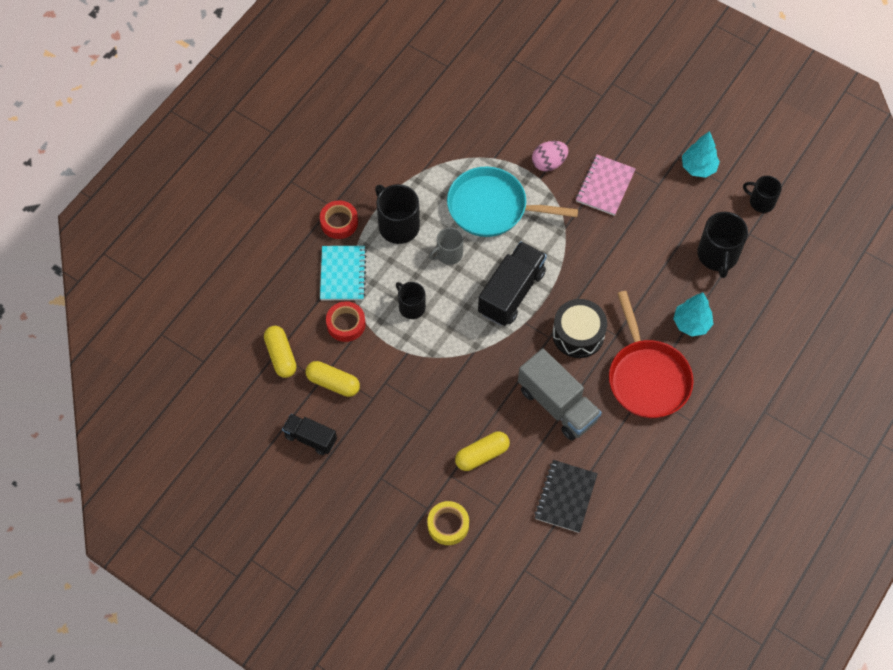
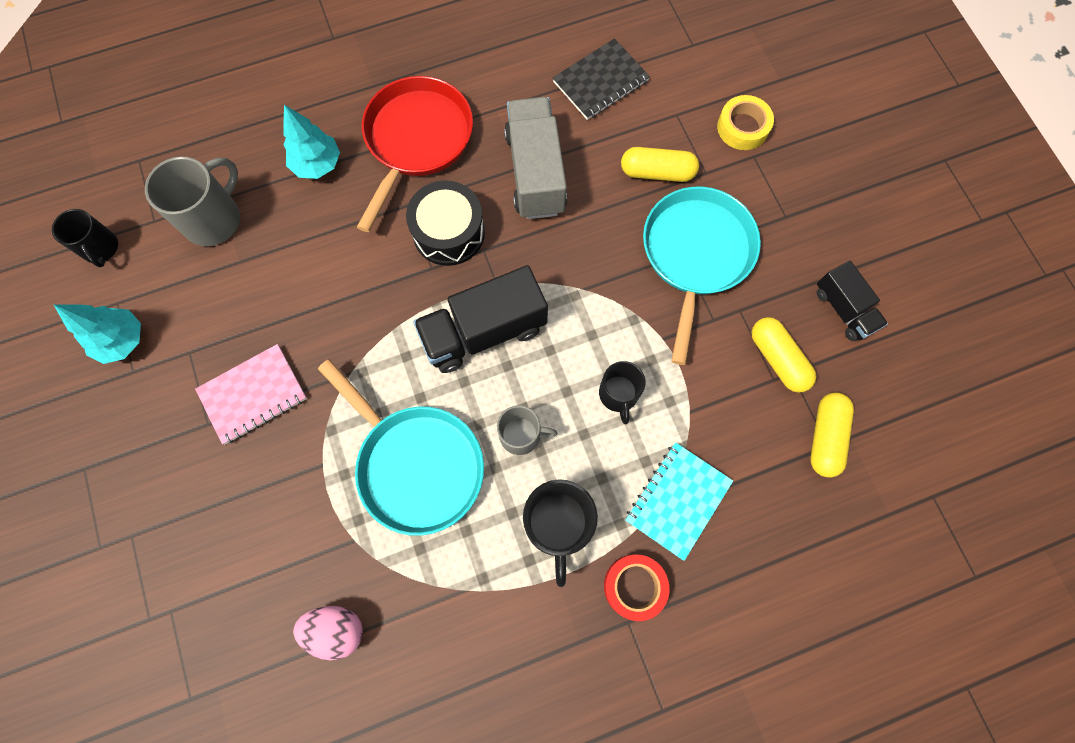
camera: 145 degrees left, 10 degrees up
(346, 324) = (716, 426): red tape -> none
(421, 415) = (696, 254): none -> turquoise pan
(549, 163) = (291, 479): pink egg -> pink egg (336, 629)
(717, 255) = (214, 219): black mug -> grey mug

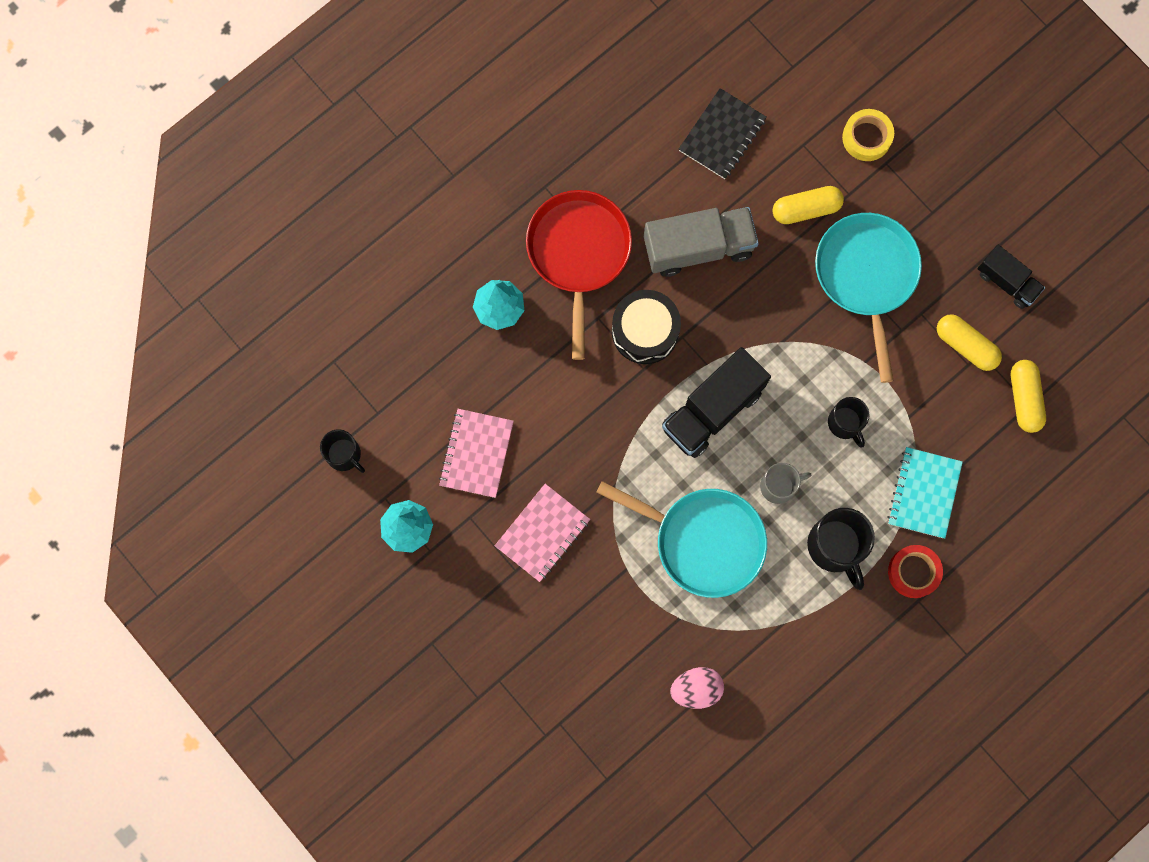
camera: 20 degrees left, 5 degrees up
(214, 219) = (431, 392): grey mug -> none
(227, 292) = (476, 453): none -> pink notebook
(535, 173) = (698, 247): grey truck -> grey truck turned 105 degrees clockwise

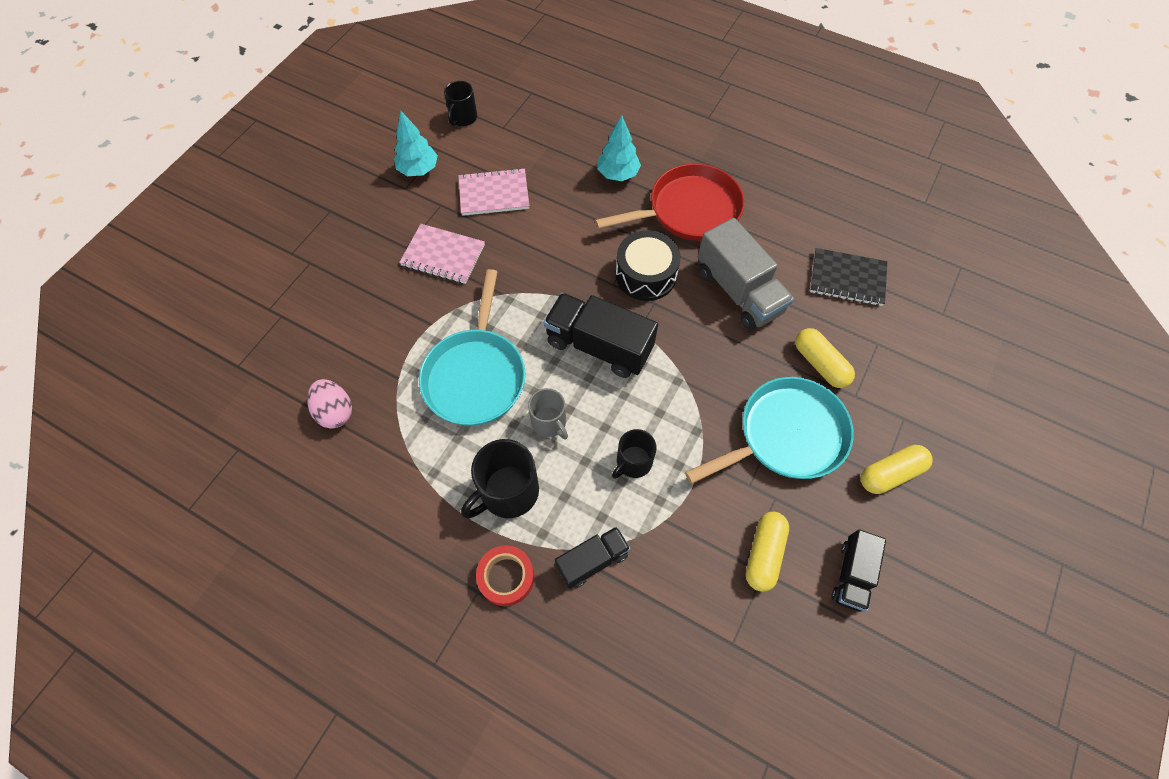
camera: 70 degrees right, 15 degrees down
(866, 137) = (917, 393): yellow tape -> none
(923, 493) = (592, 561): turquoise notebook -> black truck
(1024, 399) = (736, 636): yellow capsule -> yellow capsule (890, 473)

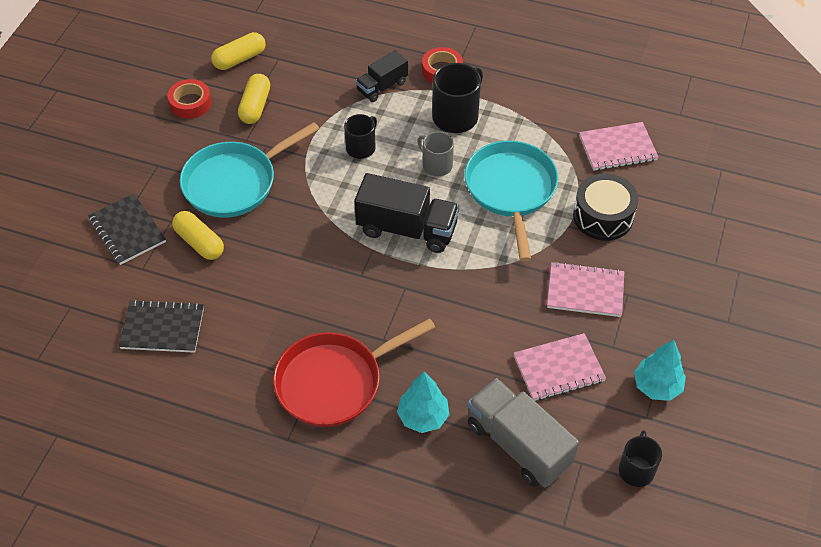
camera: 170 degrees right, 10 degrees down
(335, 411) = (617, 148): pink egg -> pink notebook
(646, 275) = (372, 301): black drum -> black drum (603, 216)
(738, 291) = (276, 299): grey truck -> grey truck (518, 444)
(851, 575) = (190, 103): black truck -> red tape
(890, 473) = (149, 168): yellow capsule -> yellow capsule (240, 59)
(901, 390) = (127, 231): none -> black notebook

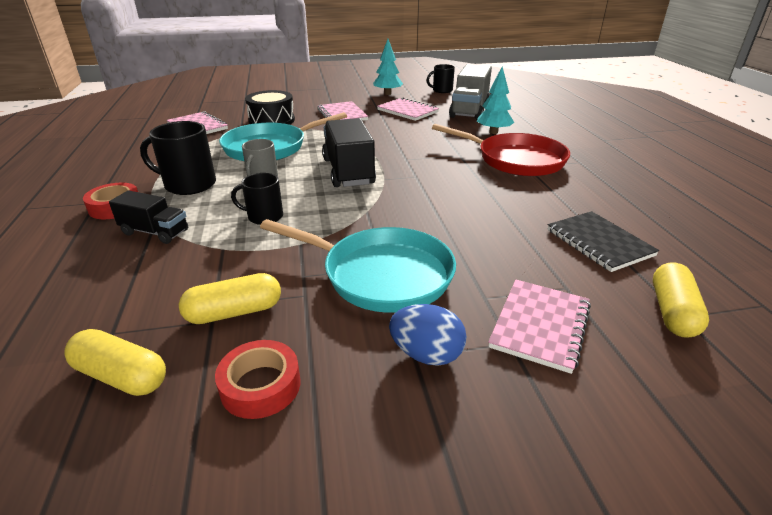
camera: 120 degrees left, 20 degrees down
(127, 231) = (540, 326): black notebook -> pink notebook
(154, 170) = (426, 354): none -> blue egg
(199, 242) = (485, 263): yellow capsule -> yellow capsule (672, 312)

